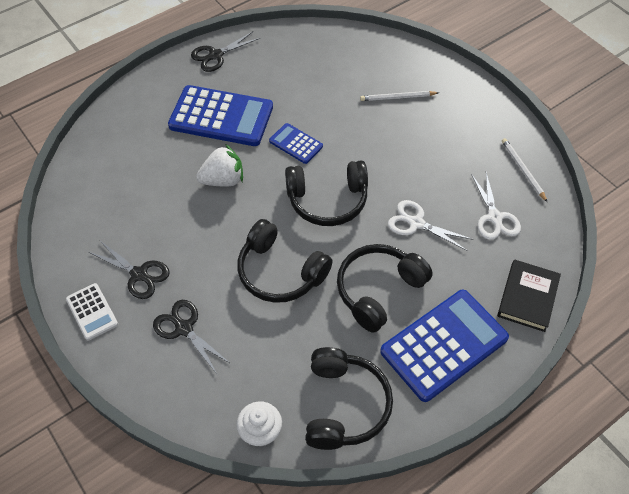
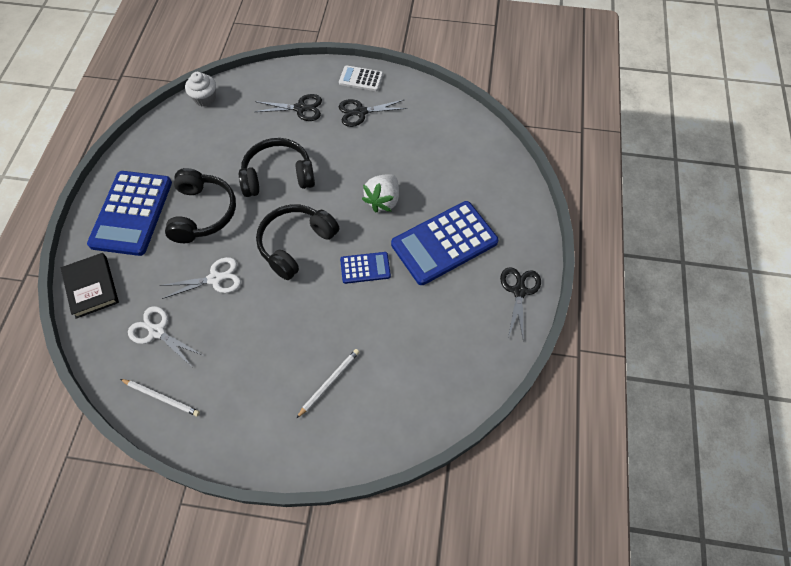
camera: 135 degrees right, 5 degrees up
(344, 405) = (168, 140): black headphones -> none

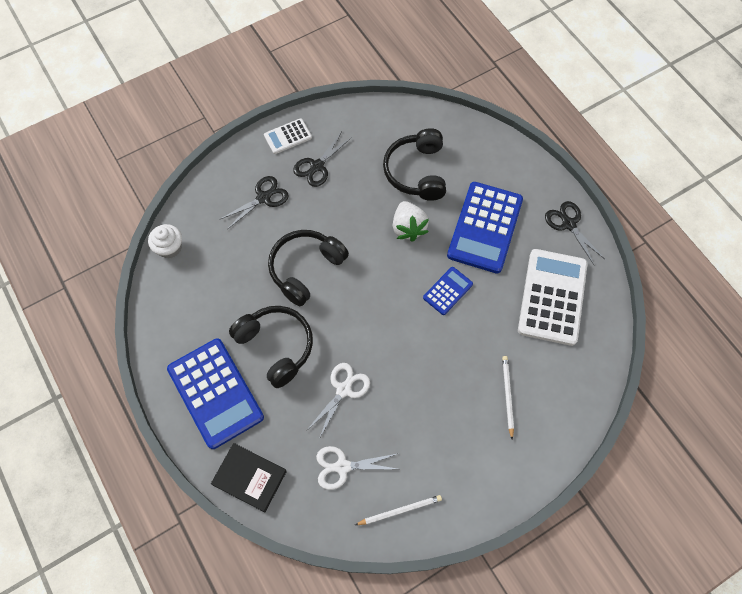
camera: 40 degrees left, 5 degrees up
(295, 244) = (377, 313): black headphones -> black headphones (416, 172)
(445, 336) = (552, 297): none -> white calculator

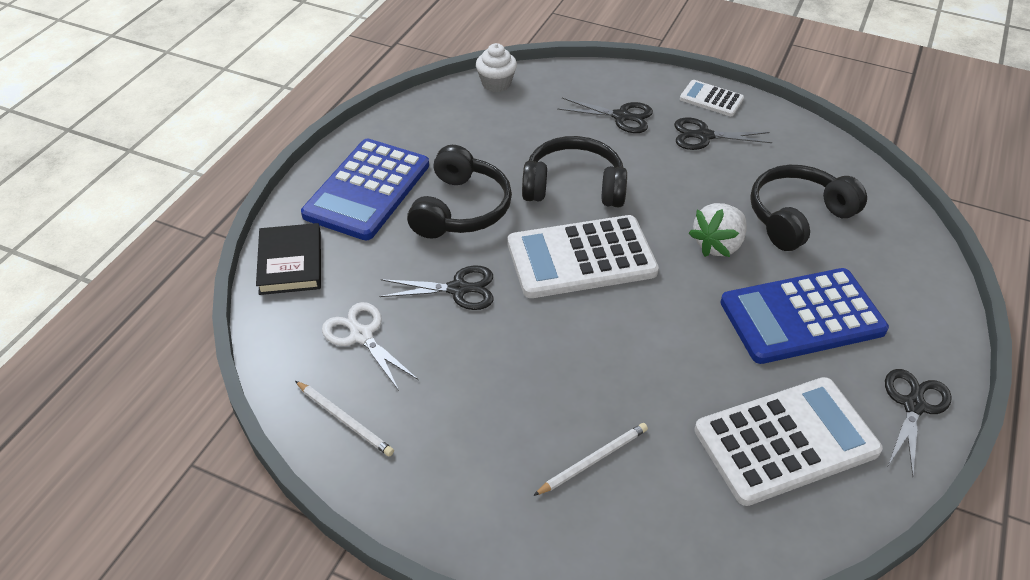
camera: 55 degrees right, 20 degrees down
(343, 390) = (458, 289): white scissors -> black scissors
(367, 306) = (581, 258): none -> white calculator
(447, 291) = (676, 322): blue calculator -> none

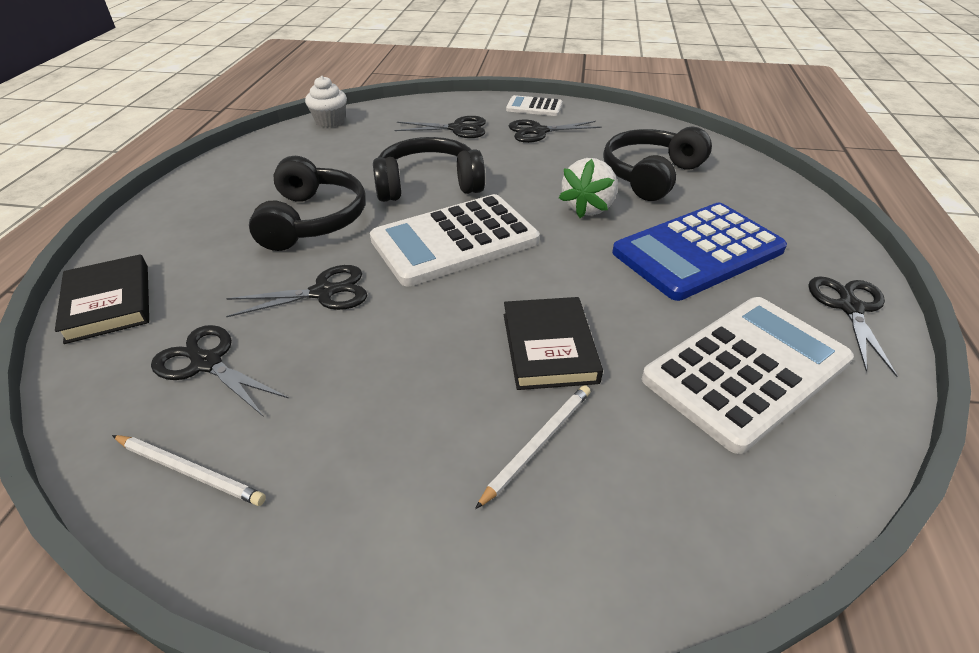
camera: 15 degrees left, 5 degrees down
(361, 336) = (207, 363): white scissors -> black scissors
(367, 190) = (203, 220): blue calculator -> none
(629, 382) = (549, 347): none -> black book

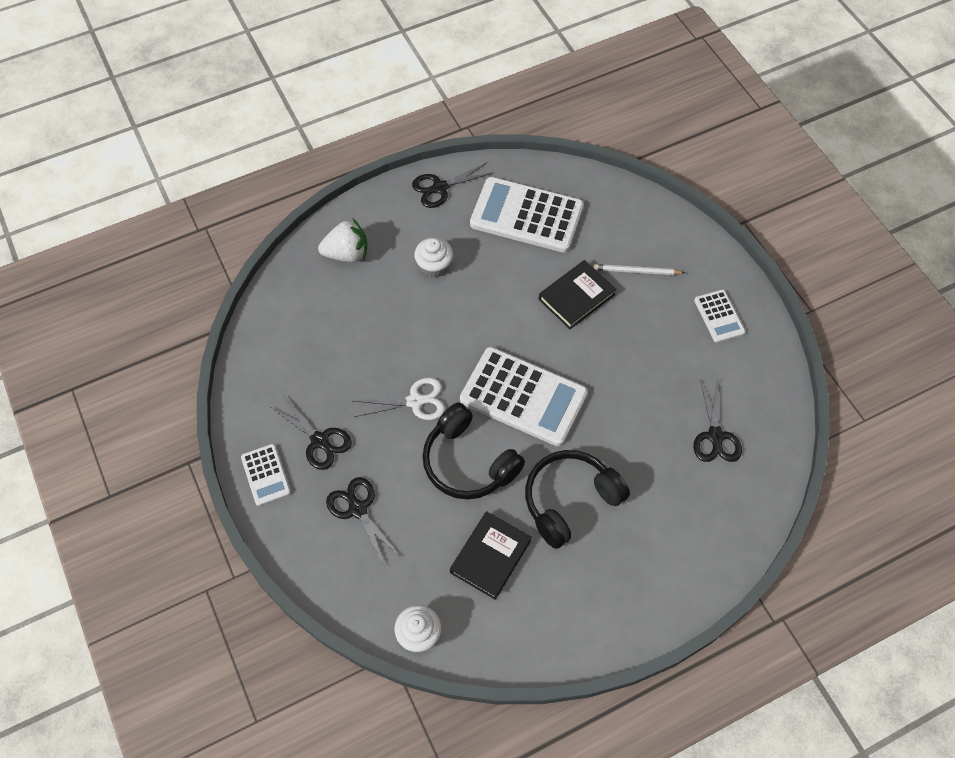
camera: 125 degrees left, 20 degrees up
(109, 303) = (730, 535): black book -> black book (490, 556)
(189, 471) = (760, 384): white pencil -> none
(323, 292) = (626, 429): black scissors -> none
(349, 504) = (719, 316): none -> white calculator
(526, 181) = (415, 401): none -> white scissors
(588, 208) = (424, 344): white strawberry -> white strawberry (347, 254)
(650, 175) = (347, 328): black headphones -> none
(698, 251) = (434, 266): blue calculator -> white cupcake

